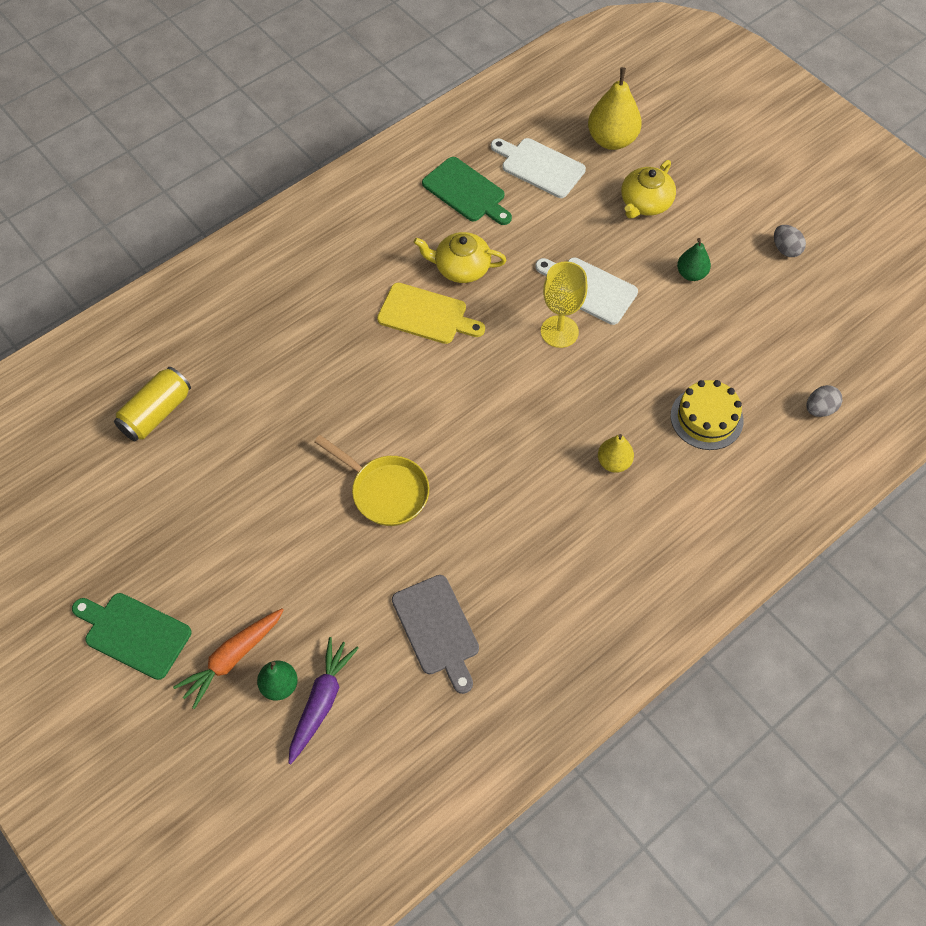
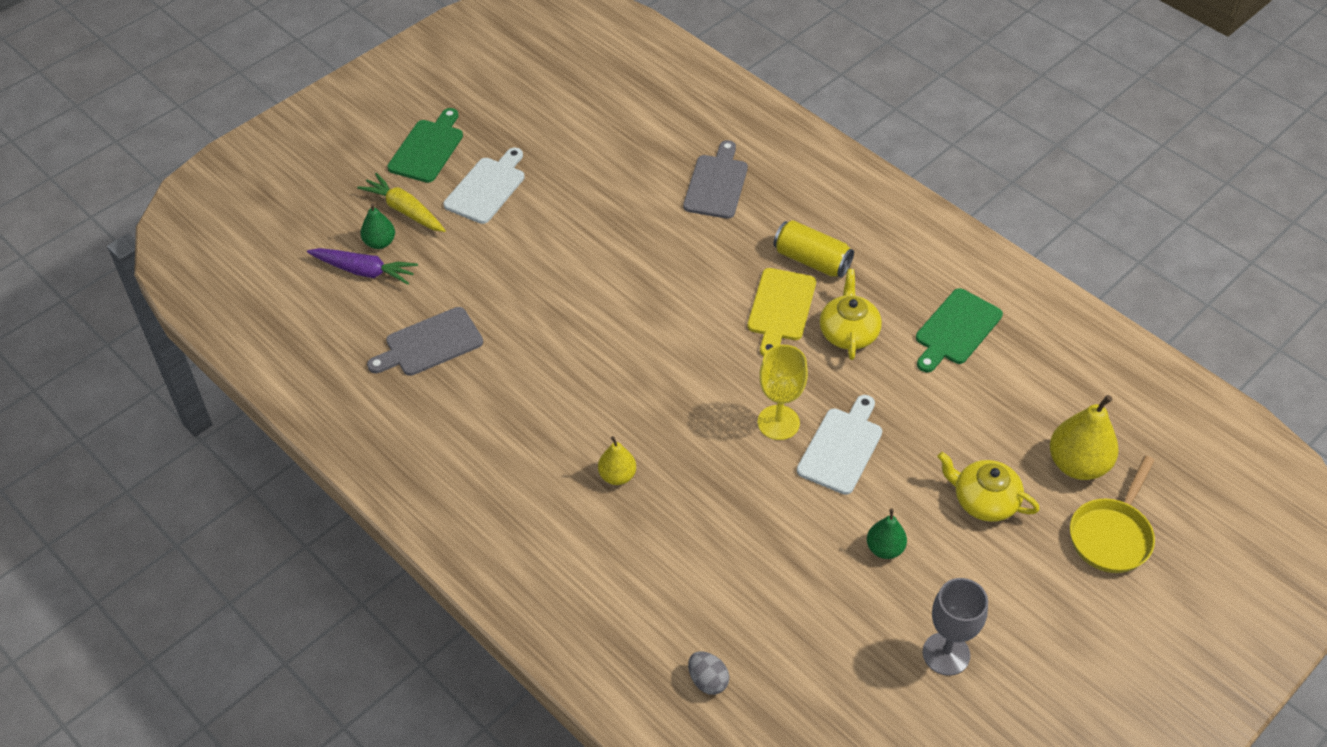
camera: 85 degrees right, 10 degrees down
(156, 413) = (639, 130): yellow can -> yellow can (812, 260)
(232, 658) = (404, 210): orange carrot -> yellow carrot
(253, 350) = (716, 184): none -> grey cutting board
(385, 491) = (570, 294): yellow pan -> yellow pan (1111, 535)
(539, 167) = (1012, 394): white cutting board -> white cutting board (487, 188)
(706, 418) = (682, 562): yellow cake -> none
(785, 249) = (946, 654): grey egg -> grey goblet

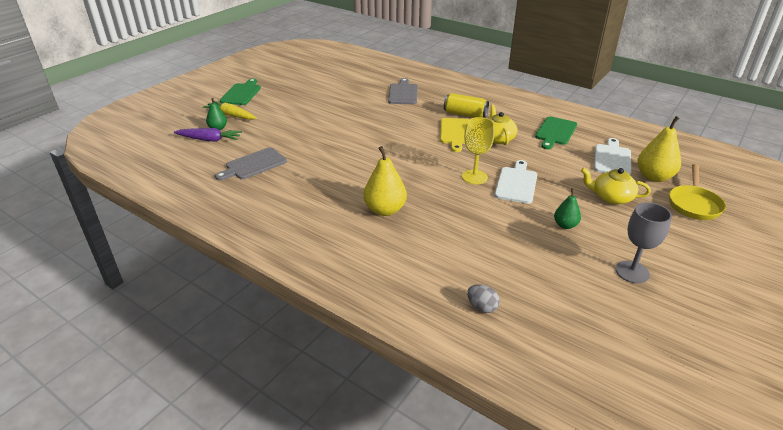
camera: 10 degrees left, 15 degrees down
(487, 188) = (277, 104): white cutting board -> white cutting board (612, 159)
(617, 476) = (385, 210): yellow pear -> yellow pear, size x1.73

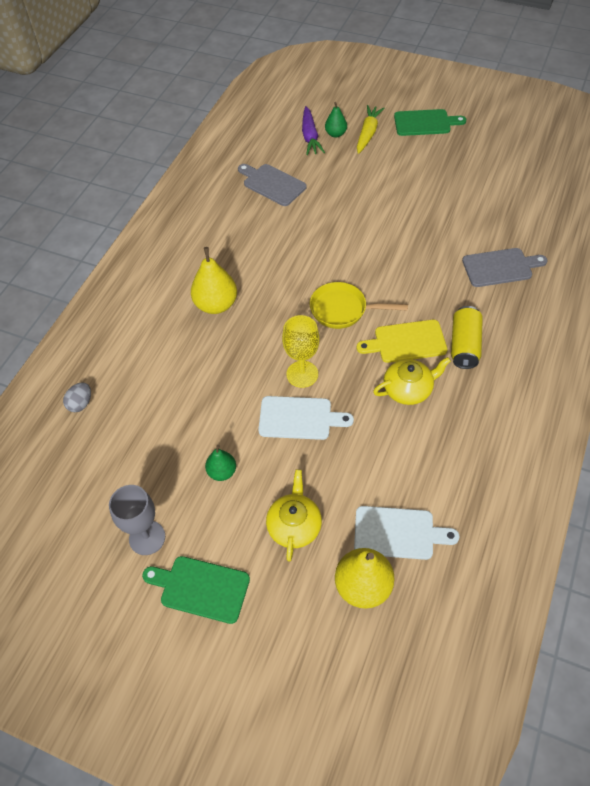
camera: 80 degrees right, 20 degrees up
(555, 132) = (454, 459): green cutting board -> green cutting board (201, 588)
(694, 204) = (303, 631): yellow pan -> yellow pan (343, 310)

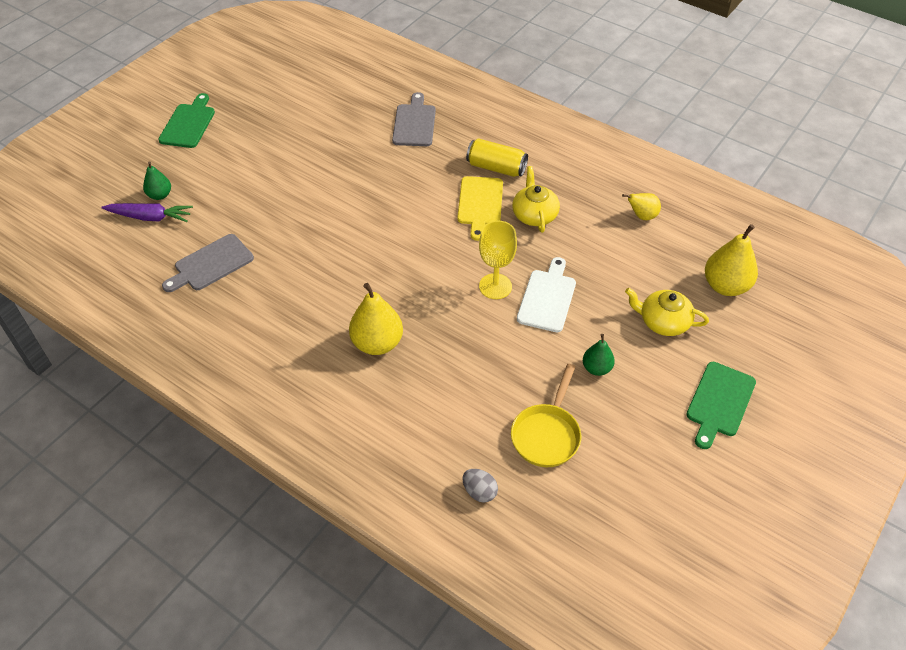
camera: 80 degrees left, 5 degrees down
(147, 538) = (662, 441): grey goblet -> none
(343, 310) = (424, 240): yellow pan -> yellow pan (547, 434)
(368, 133) = (176, 169): yellow carrot -> none
(398, 533) = (679, 253): white cutting board -> none
(443, 489) = (642, 216): none -> yellow pear

